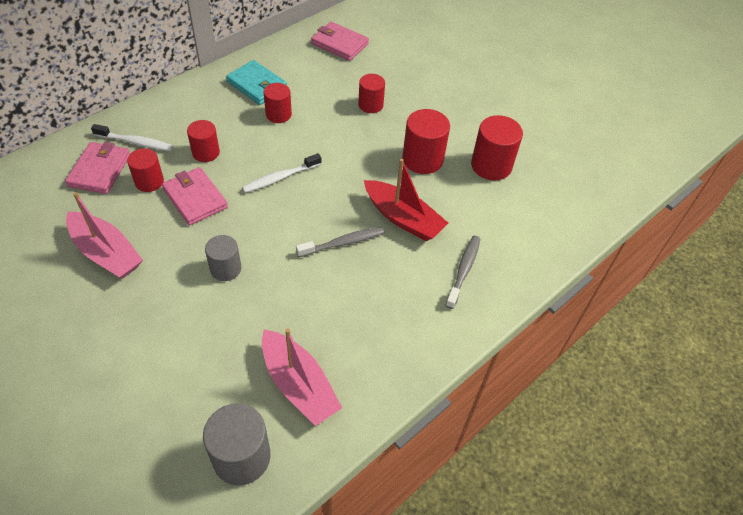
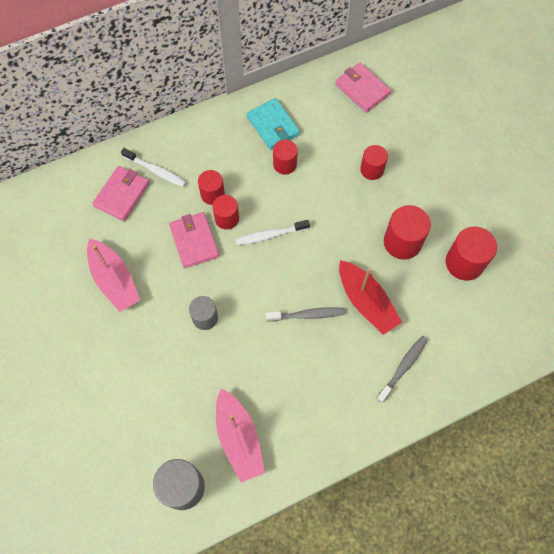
camera: 20 degrees right, 15 degrees up
(149, 182) = (160, 215): red cylinder -> red cylinder (227, 218)

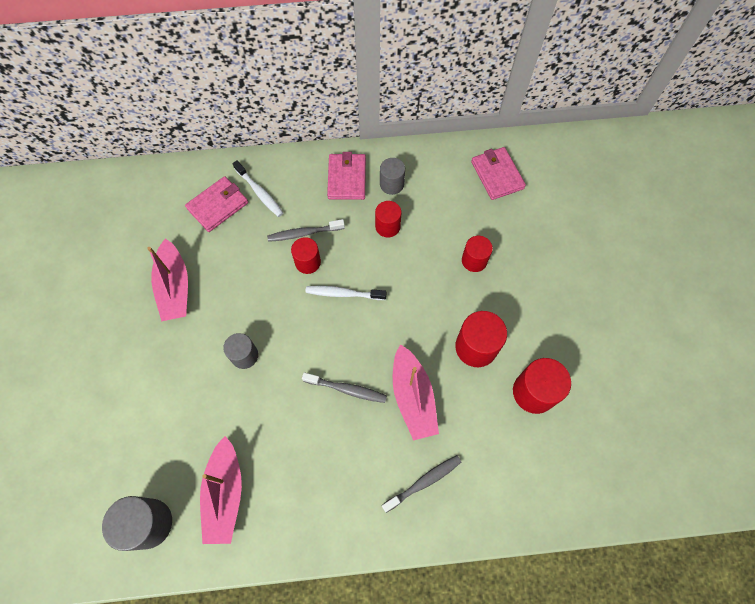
camera: 20 degrees right, 0 degrees up
(194, 241) = (267, 274): pink wallet -> pink wallet (347, 178)
(212, 194) = (304, 233): red cylinder -> grey toothbrush
(273, 126) = (391, 184): turquoise wallet -> grey cylinder
(366, 302) = (413, 397): red boat -> pink boat

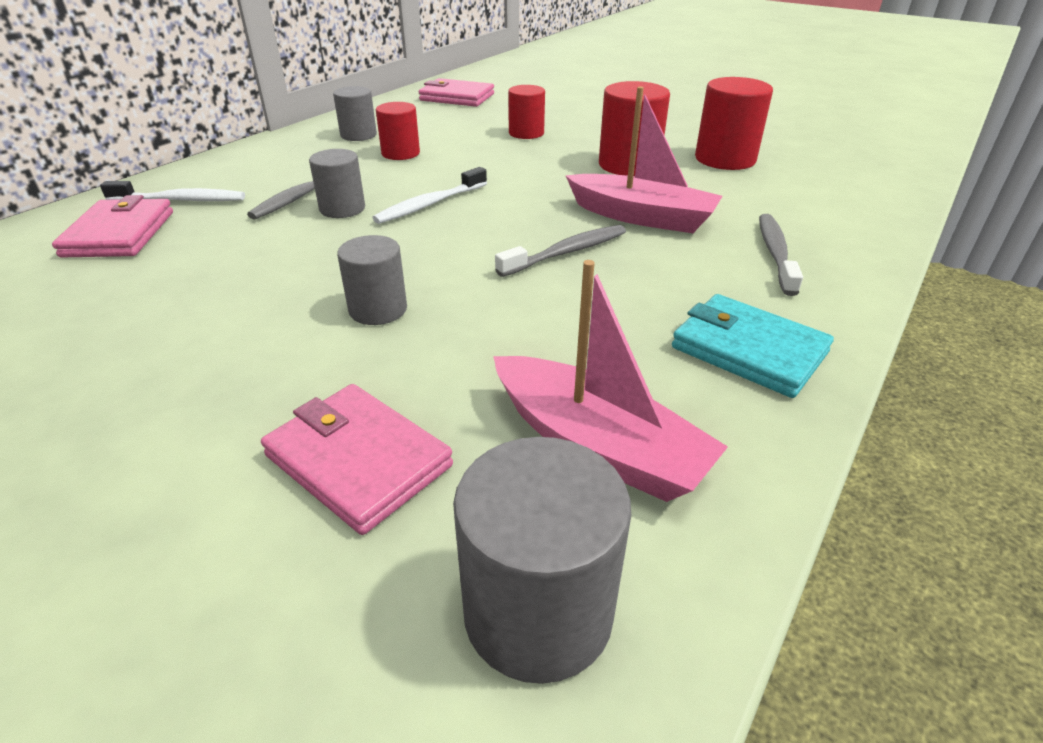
camera: 50 degrees left, 30 degrees down
(175, 287) = (138, 324): pink boat -> none
(308, 262) = (342, 209): red cylinder -> grey cylinder
(323, 513) = (748, 350): none -> turquoise wallet
(347, 178) = (296, 151): pink wallet -> pink wallet (358, 460)

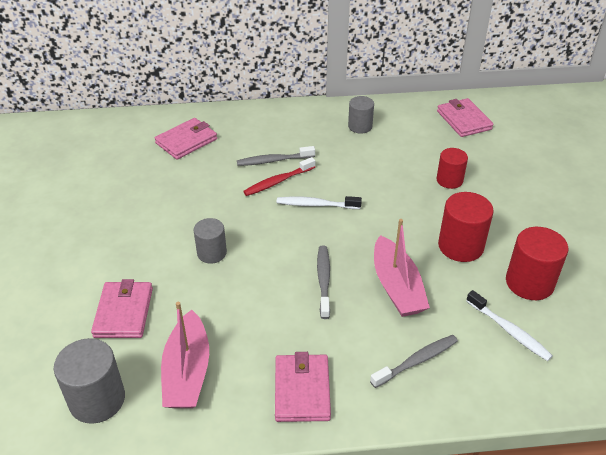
camera: 50 degrees right, 5 degrees up
(180, 200) = (228, 132): white toothbrush -> white toothbrush (509, 331)
(342, 209) = (278, 181): grey cylinder -> red toothbrush
(400, 153) = (358, 156): red cylinder -> none
(566, 252) = (323, 280): grey toothbrush -> grey toothbrush turned 105 degrees counterclockwise
(748, 350) = (302, 390): turquoise wallet -> pink wallet

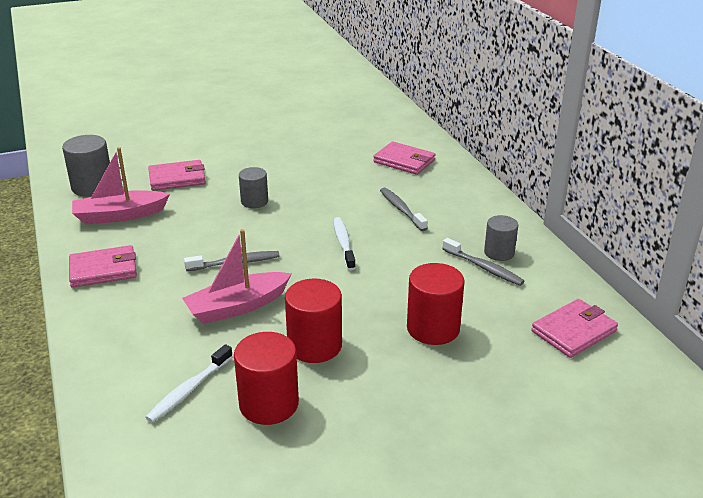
camera: 75 degrees right, 10 degrees down
(278, 181) = (369, 217): red toothbrush -> none
(416, 361) = (140, 328): grey toothbrush -> grey toothbrush (484, 268)
(449, 180) = (433, 328): red cylinder -> red cylinder, size x1.55

